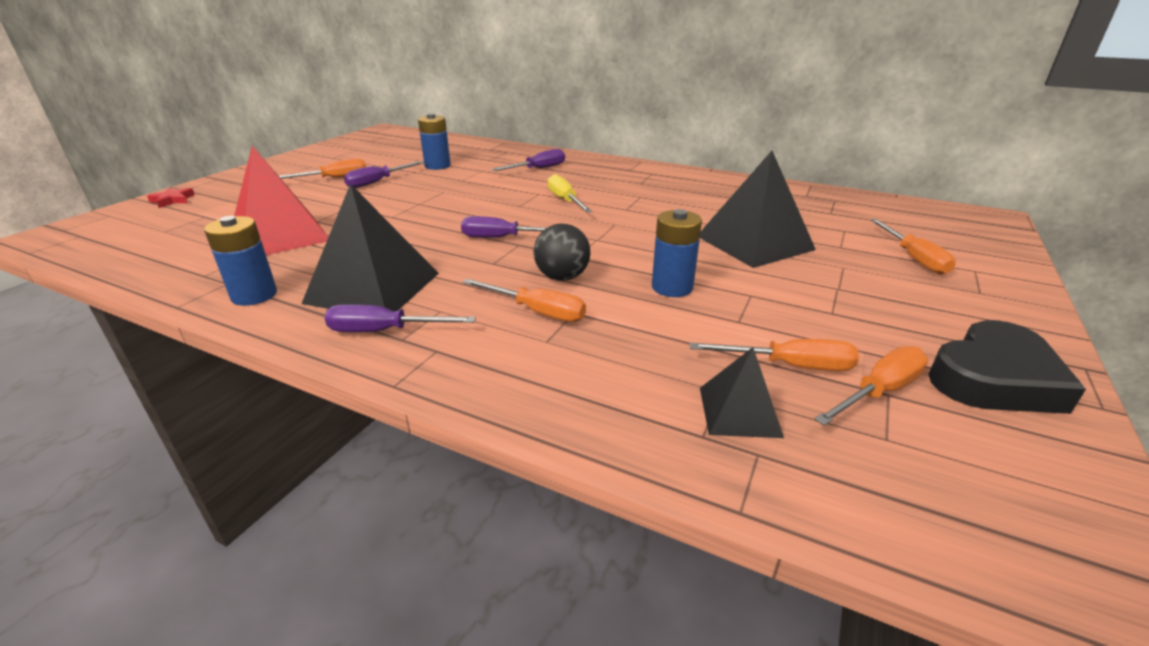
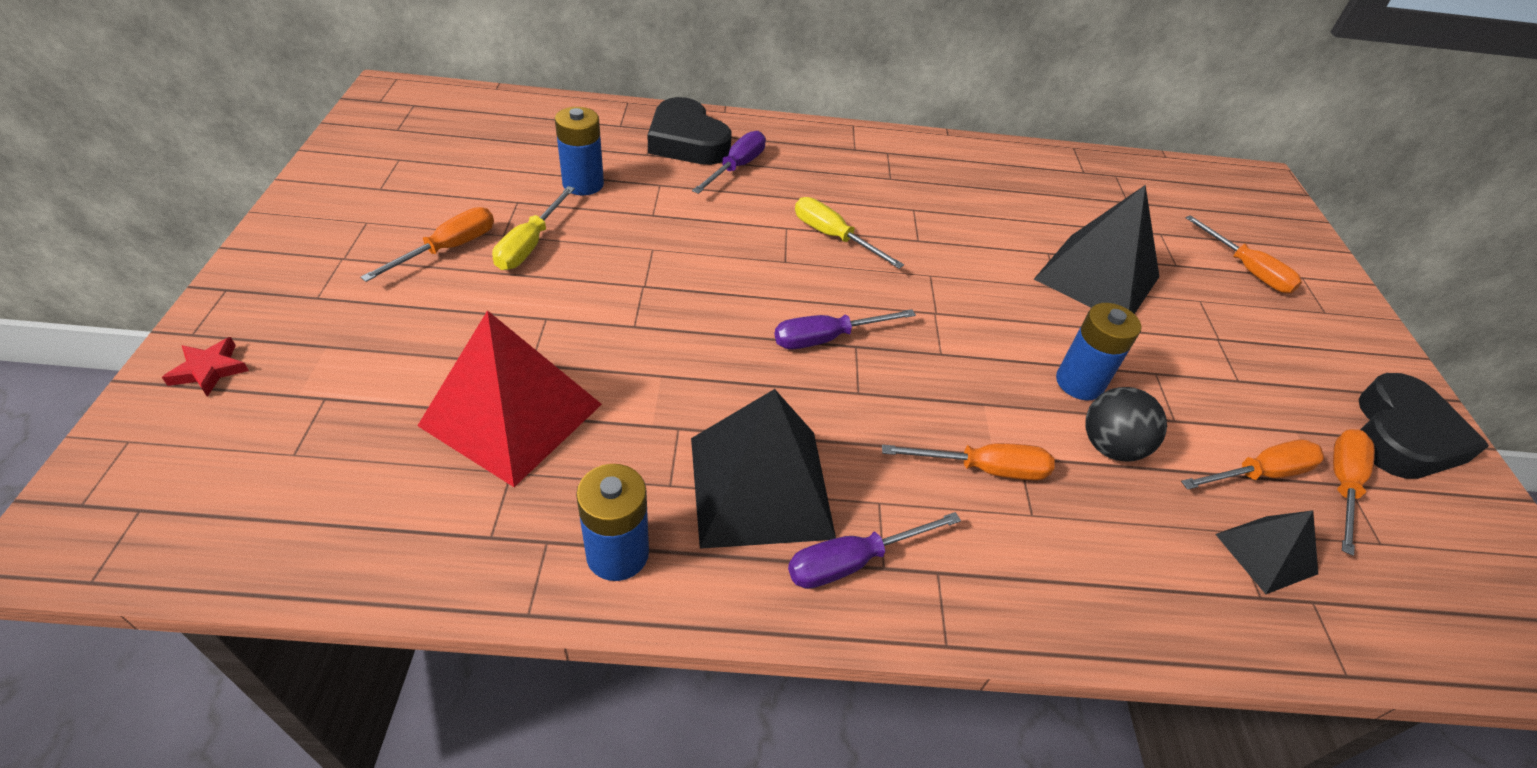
camera: 30 degrees left, 15 degrees up
(378, 182) = (530, 245): purple screwdriver -> yellow screwdriver
(520, 157) = (687, 141): none -> black heart
(562, 277) = (958, 398): black ball -> black ball (1110, 446)

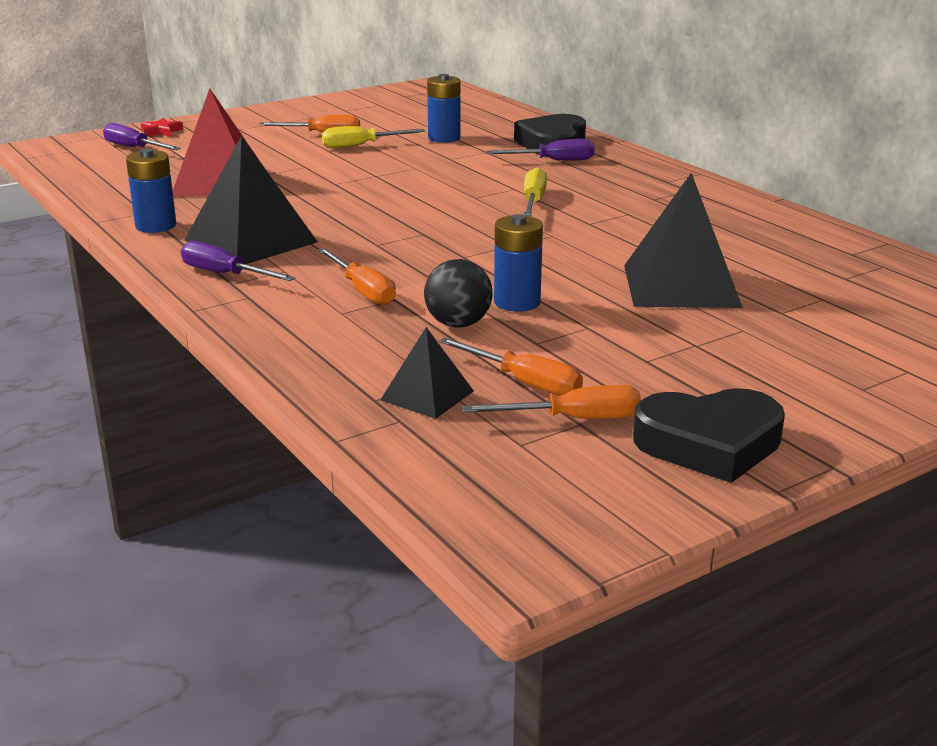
camera: 60 degrees right, 20 degrees down
(826, 338) = (415, 224): purple screwdriver -> purple screwdriver (134, 148)
(1247, 270) = (851, 342): orange screwdriver -> none

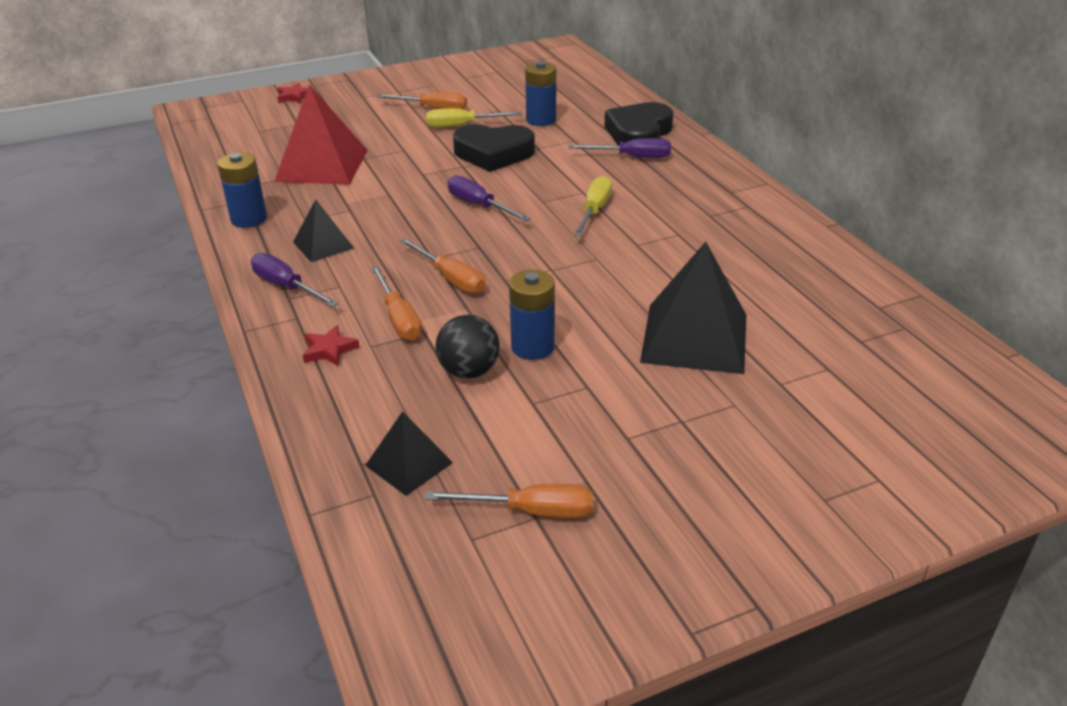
camera: 10 degrees right, 10 degrees up
(134, 148) = (264, 117): purple screwdriver -> purple screwdriver (479, 205)
(251, 241) = (323, 245): black pyramid -> black pyramid, size x0.54
(297, 318) = (329, 350): none -> red star
(525, 382) = (503, 456): orange screwdriver -> orange screwdriver (451, 279)
(709, 444) = (647, 560): black heart -> black heart (493, 154)

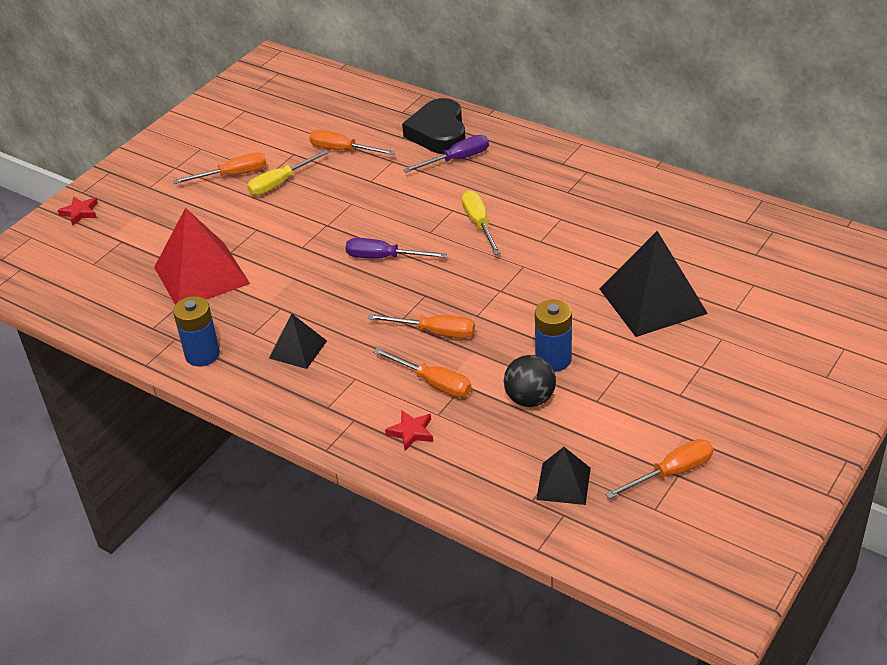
camera: 30 degrees left, 5 degrees up
(286, 286) = (313, 398): purple screwdriver -> none
(493, 154) = (340, 202): black heart -> none
(541, 120) = (342, 150): blue battery -> orange screwdriver

